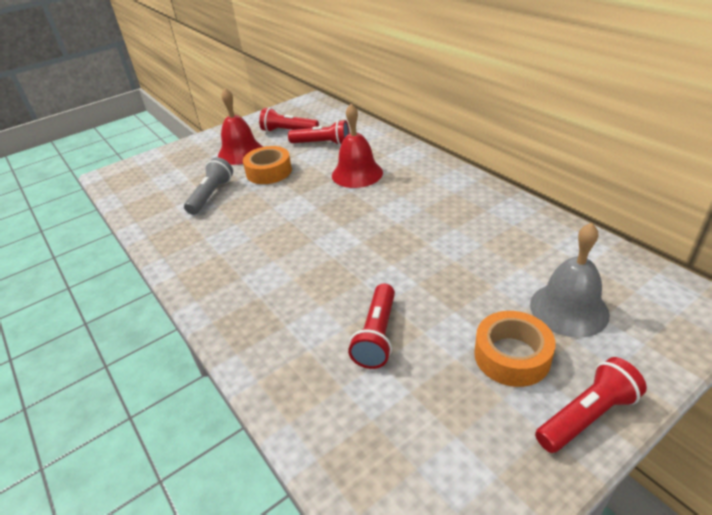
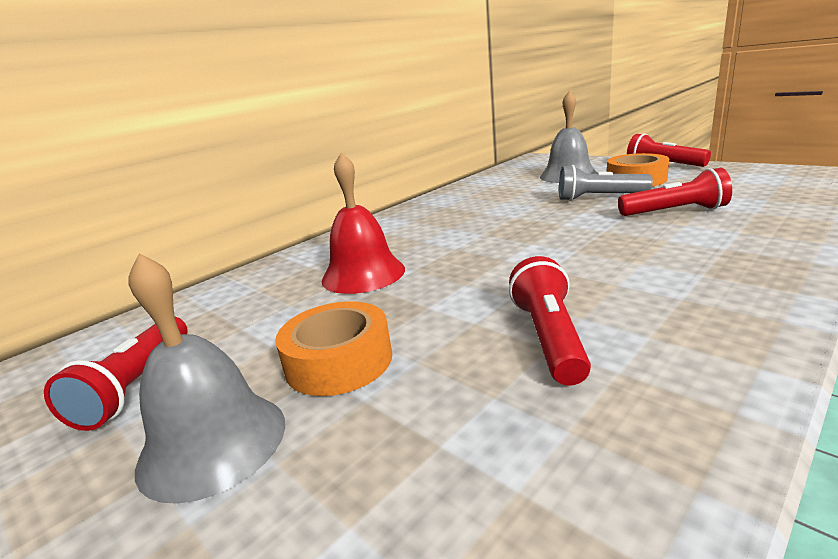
camera: 100 degrees left, 15 degrees down
(211, 195) = (448, 423): grey flashlight -> grey flashlight (599, 198)
(241, 153) = (213, 443): red bell -> grey bell
(322, 144) = (237, 325): red flashlight -> red flashlight (549, 337)

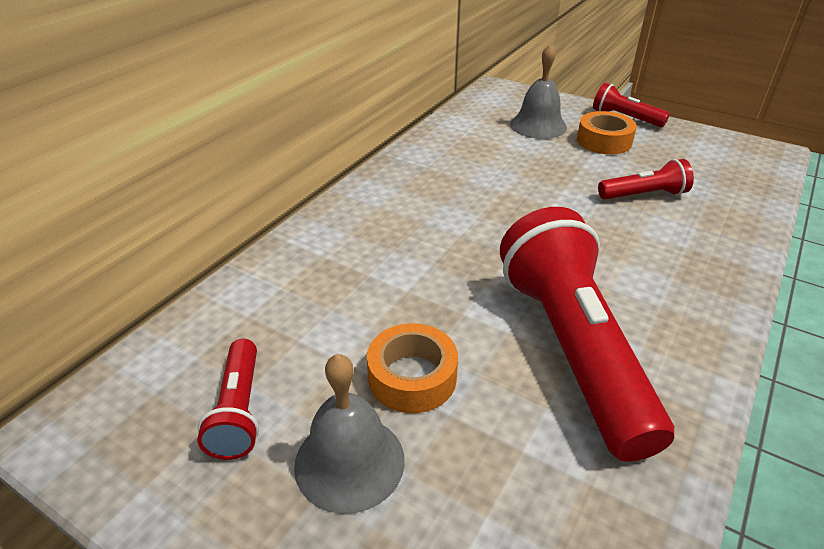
camera: 15 degrees left, 15 degrees up
(363, 274) = (384, 269): red bell -> none
(549, 337) = (572, 348): red flashlight -> red flashlight, size x2.12
(599, 198) = (575, 167): grey flashlight -> none

